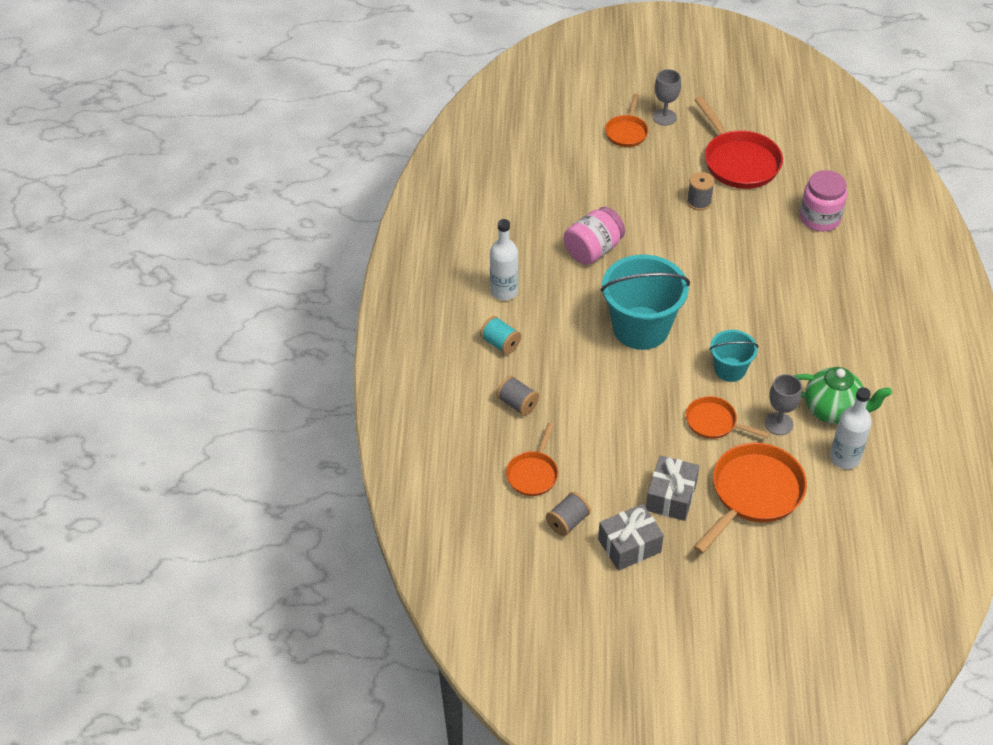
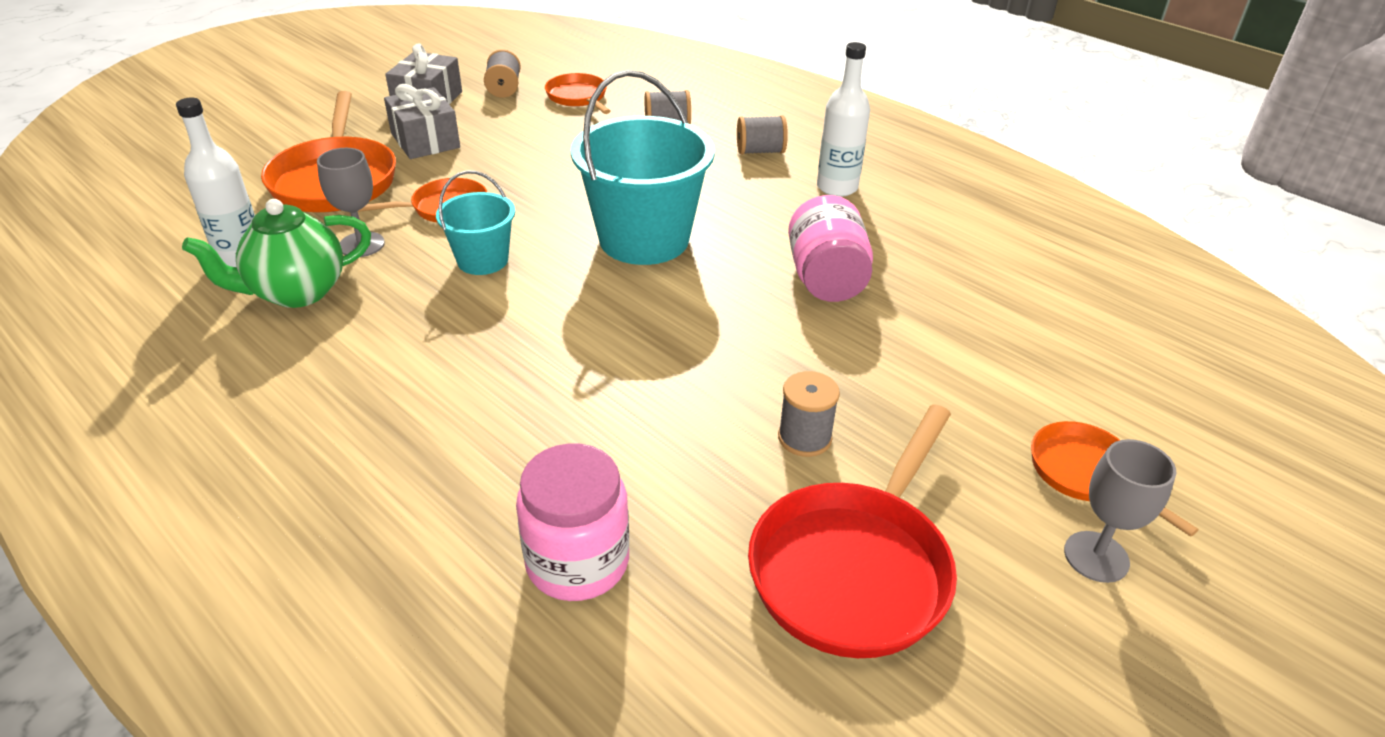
camera: 130 degrees right, 10 degrees down
(500, 343) = (760, 151): turquoise spool -> grey spool
(738, 162) = (854, 568): red pan -> red pan turned 75 degrees counterclockwise

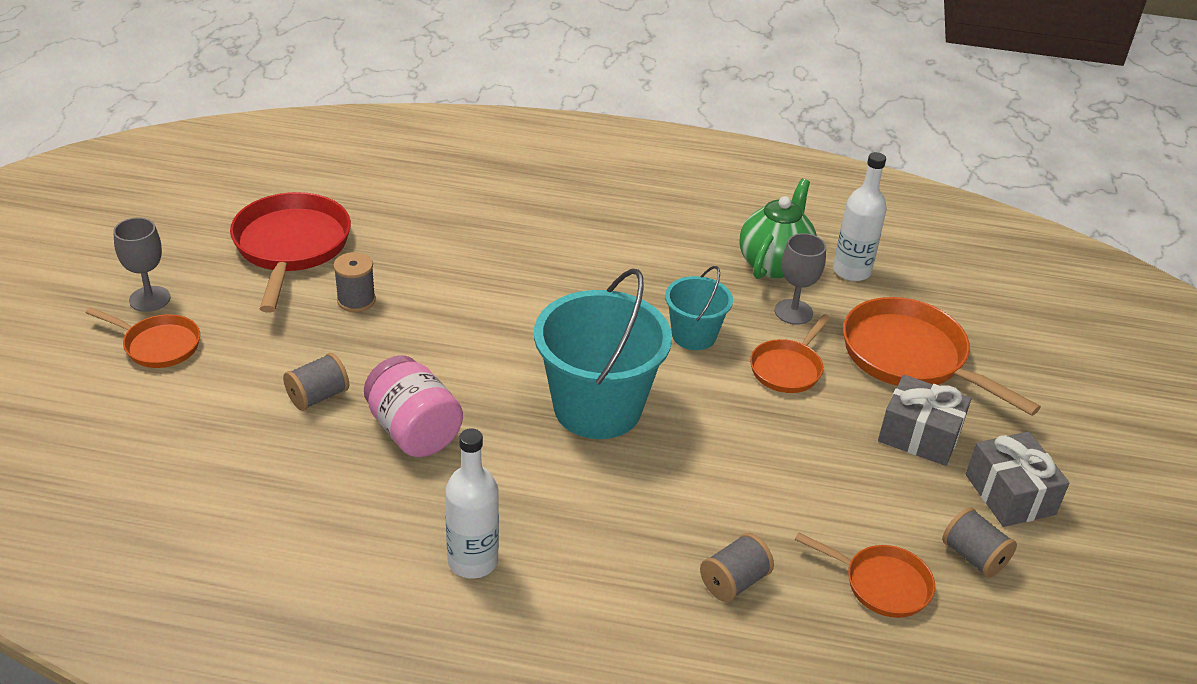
camera: 145 degrees right, 0 degrees up
(577, 562) = (437, 203): pink jar -> none
(760, 151) = (595, 584): grey spool -> grey spool (318, 396)

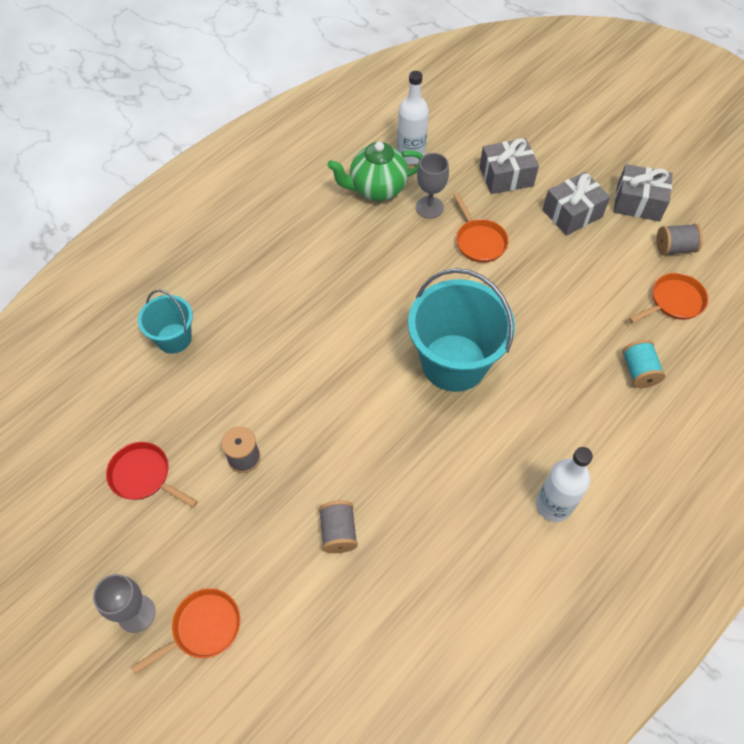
camera: 55 degrees left, 20 degrees up
(291, 247) = (144, 476): red pan -> red pan, size x0.57
(414, 431) = (412, 484): pink jar -> none
(694, 335) = (418, 272): turquoise bucket -> turquoise bucket (174, 338)
(734, 582) = (638, 371): grey spool -> turquoise spool
(774, 264) = (376, 189): green teapot -> green teapot turned 75 degrees counterclockwise
(910, 357) = (506, 176): orange pan -> grey gift

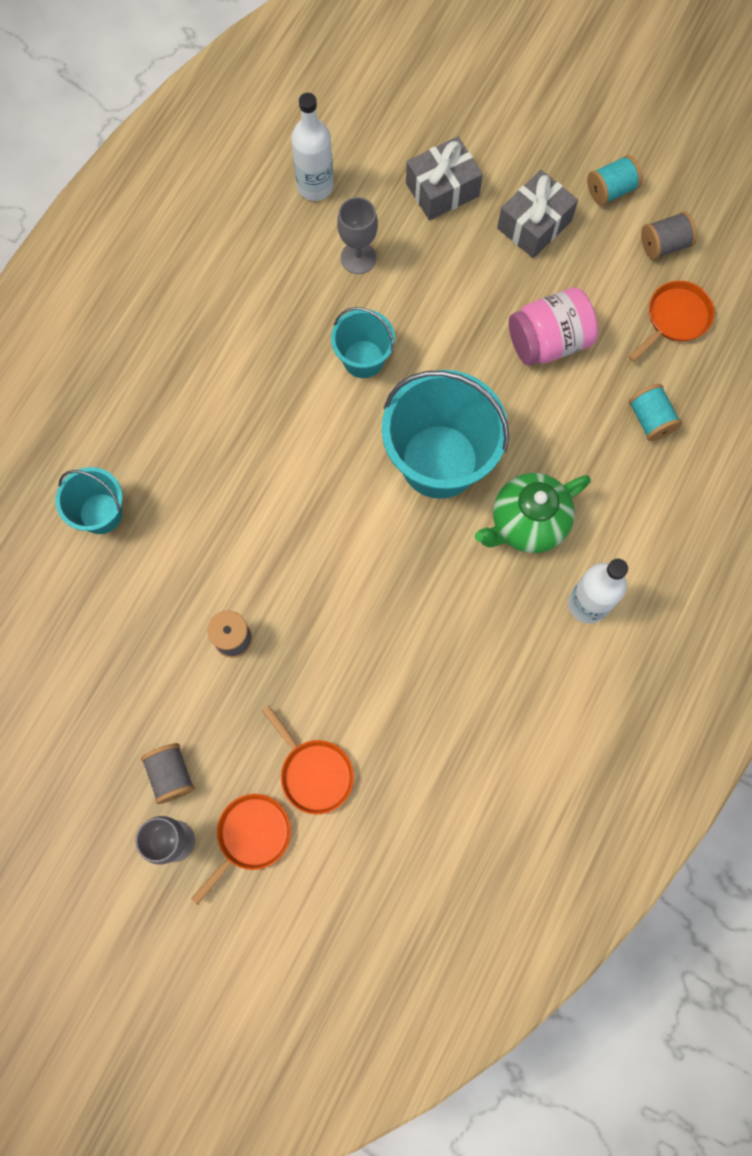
camera: 15 degrees left, 15 degrees up
(144, 476) = (126, 690): red pan -> none
(338, 532) = (363, 695): grey spool -> grey spool (171, 774)
(376, 189) = (285, 247): green teapot -> green teapot (526, 524)
(413, 276) = (363, 359): none -> turquoise bucket
(479, 241) = (430, 291): orange pan -> orange pan (314, 772)
(565, 295) = (548, 341): none -> pink jar
(638, 203) = (611, 190): grey gift -> turquoise spool

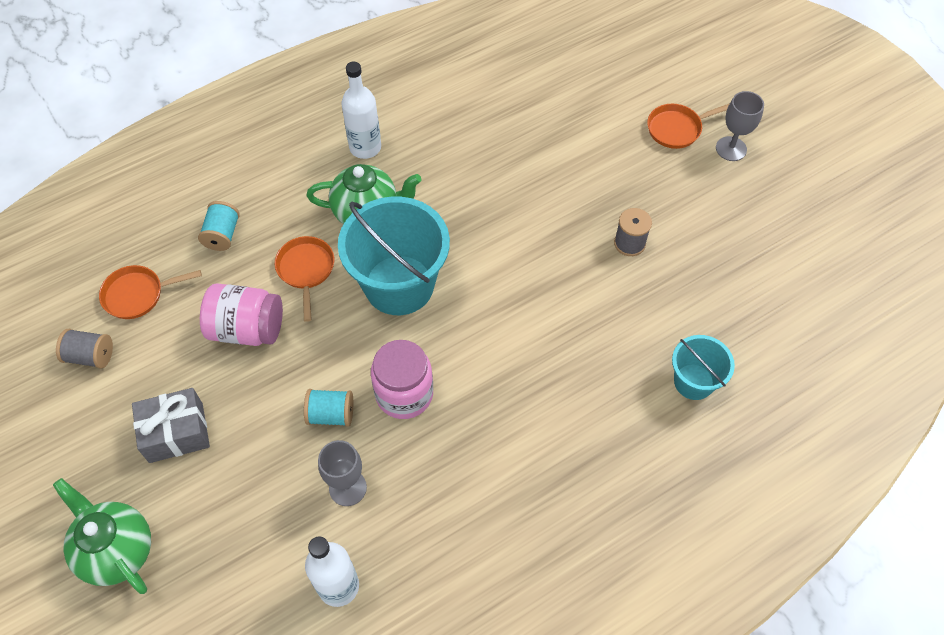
camera: 150 degrees left, 15 degrees down
(171, 774) = (716, 184): grey spool -> none
(314, 772) = (615, 142): orange pan -> orange pan (306, 270)
(363, 359) = (404, 394): turquoise bucket -> pink jar
(442, 190) = (226, 513): grey gift -> none
(504, 122) = (117, 550): none -> green teapot
(611, 190) = (87, 427): turquoise spool -> turquoise spool (331, 414)

